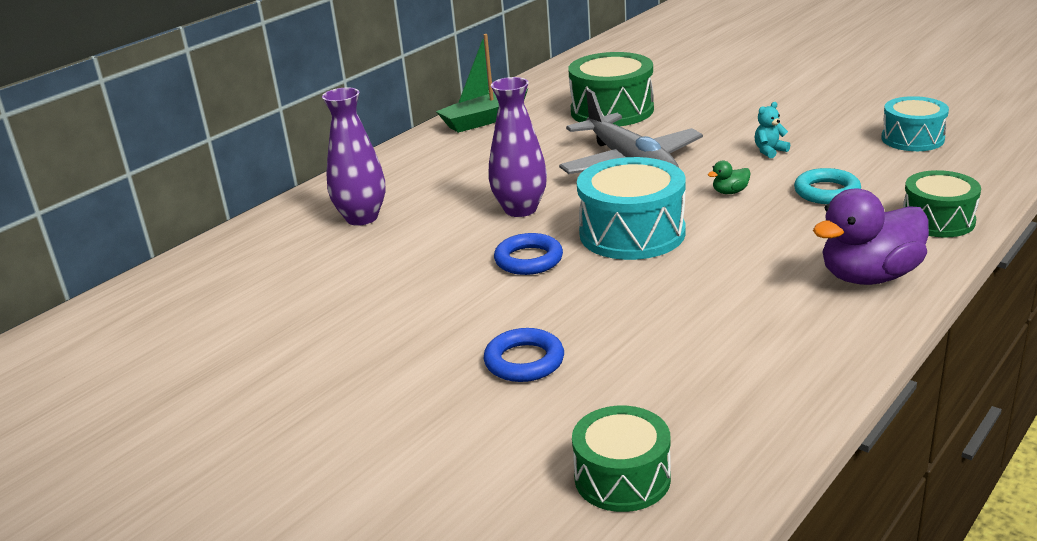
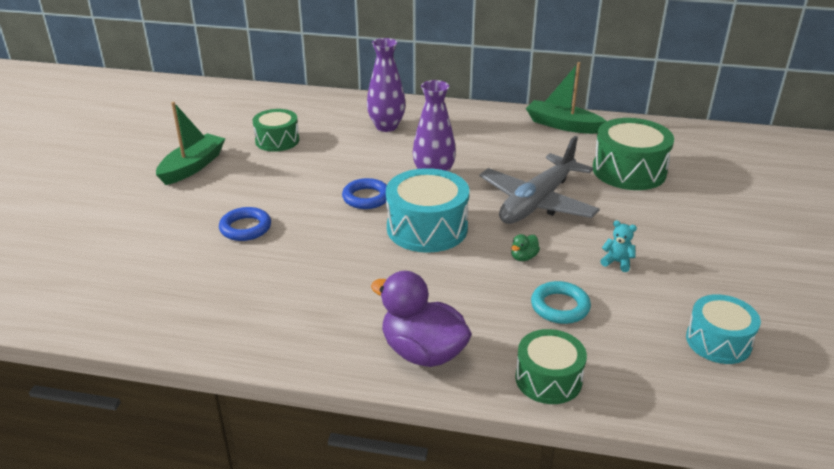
camera: 60 degrees right, 5 degrees up
(294, 391) = (192, 167): none -> green boat
(622, 478) = (138, 291): green drum -> green drum (277, 140)
(730, 192) = (523, 257): green duck -> green duck turned 90 degrees counterclockwise

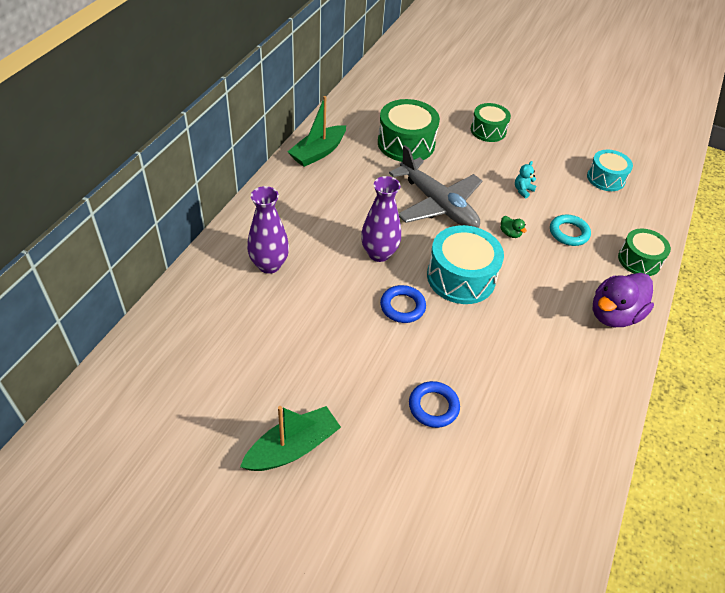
camera: 80 degrees left, 15 degrees up
(192, 167) = (293, 447): green boat -> green boat turned 105 degrees clockwise
(277, 140) = (261, 360): green drum -> green drum (488, 130)

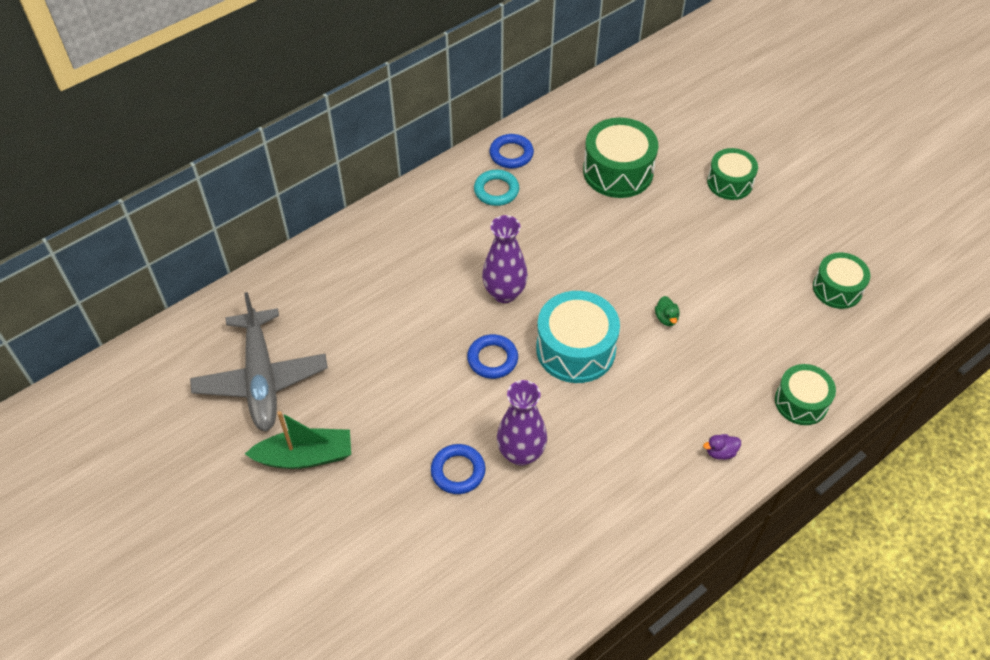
camera: 30 degrees right, 5 degrees up
(269, 265) = (386, 268): purple vase -> purple vase (521, 453)
(318, 152) = (511, 154): green boat -> blue ring
(438, 204) = (606, 257): grey plane -> grey plane (261, 378)
(523, 190) = (719, 271): turquoise teddy bear -> none
(569, 233) = (738, 341): turquoise ring -> turquoise ring (496, 190)
(606, 178) = (837, 289): turquoise drum -> green drum
(614, 315) = (720, 452): purple duck -> purple duck, size x0.41

